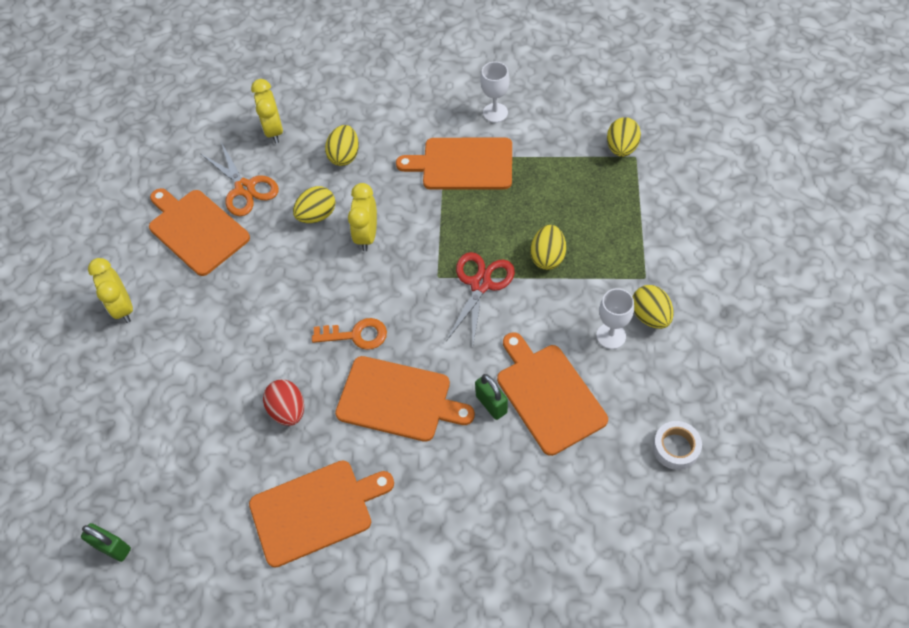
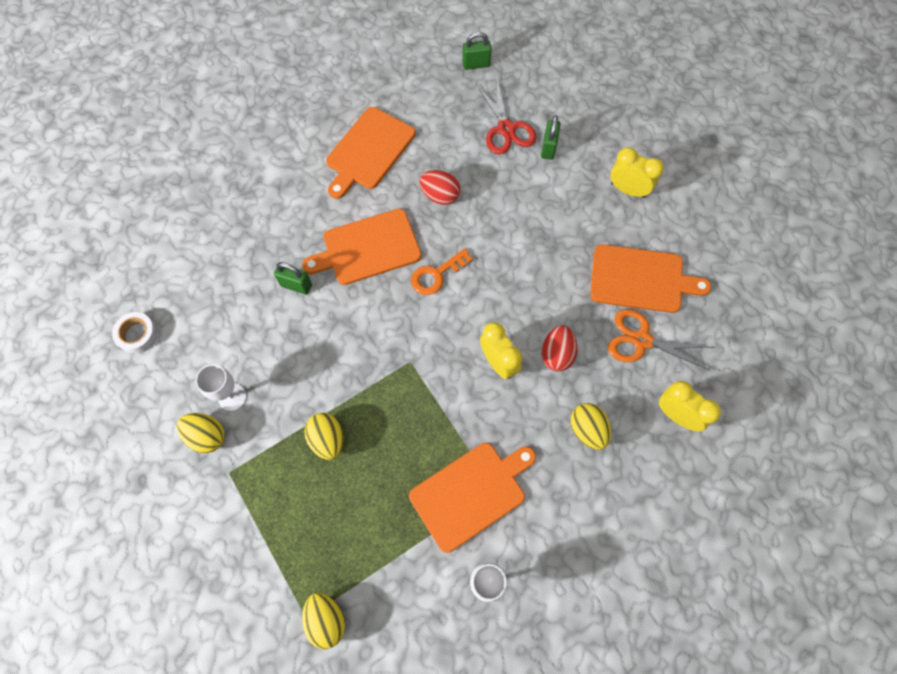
camera: 140 degrees right, 10 degrees up
(145, 394) = (548, 148): none -> green padlock
(317, 215) = (556, 354): yellow egg -> red egg
(480, 284) = (369, 377): red scissors -> red scissors (506, 129)
(548, 395) = (257, 318): orange cutting board -> none

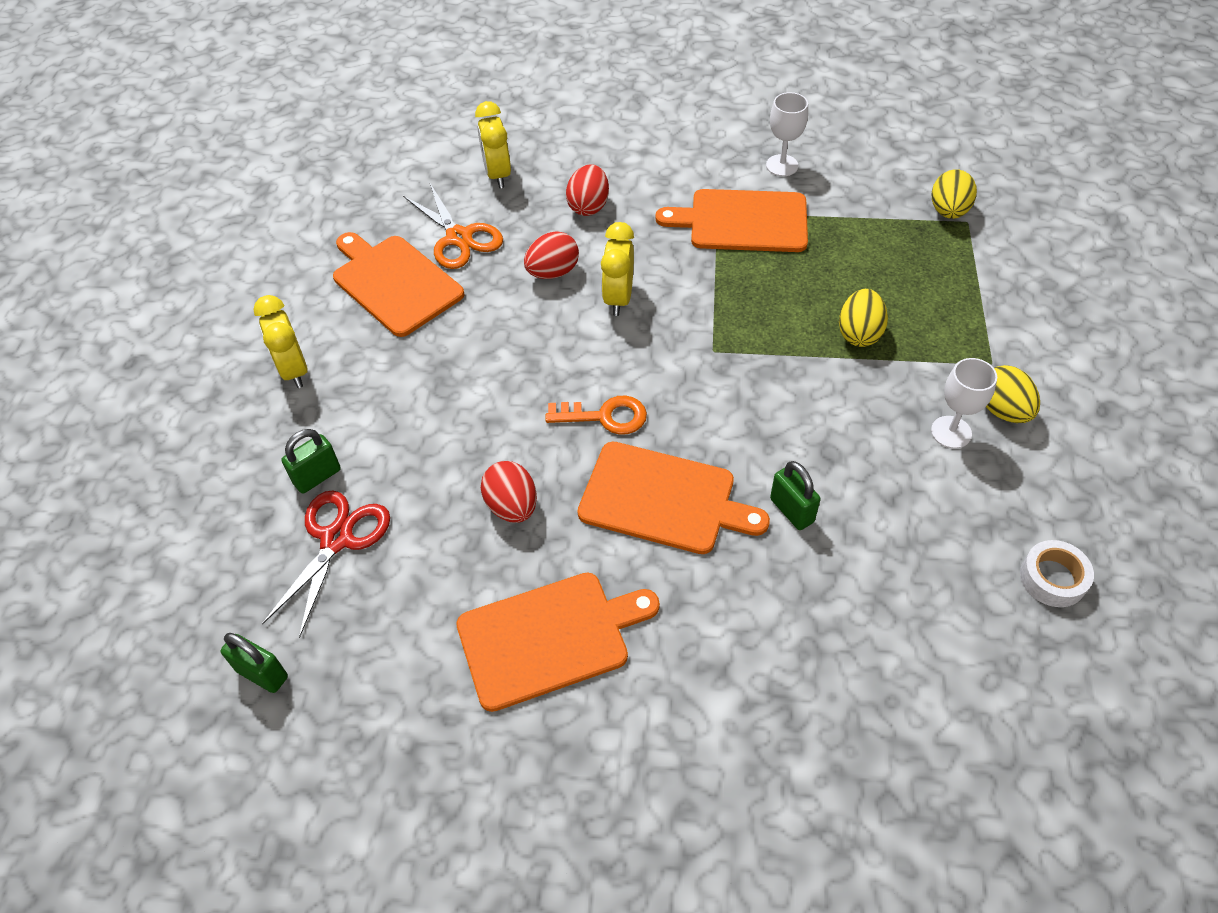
camera: 140 degrees left, 15 degrees down
(587, 430) = (588, 206): yellow egg -> red egg

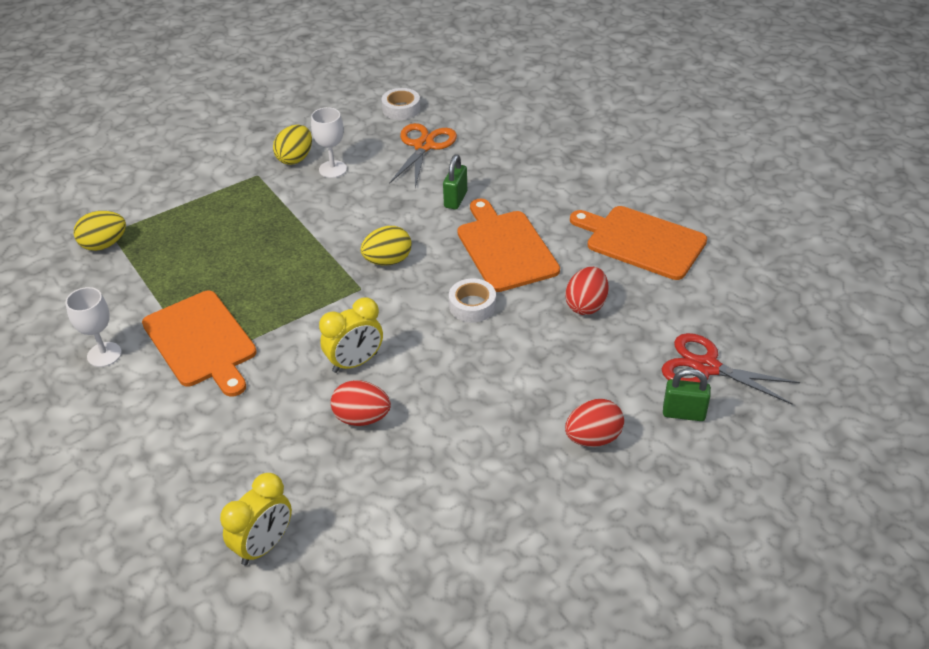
camera: 130 degrees left, 10 degrees down
(262, 674) = (812, 334): green padlock -> none
(294, 370) = (626, 507): yellow clock -> none
(337, 539) = (706, 367): red scissors -> red scissors turned 45 degrees clockwise
(394, 282) = (472, 516): orange cutting board -> none
(459, 238) = (377, 511): orange scissors -> orange scissors (424, 146)
(588, 206) = (258, 447): red egg -> red egg (593, 438)
(605, 416) = (472, 305): orange key -> white tape
(859, 333) = (280, 233): yellow egg -> yellow egg (388, 261)

